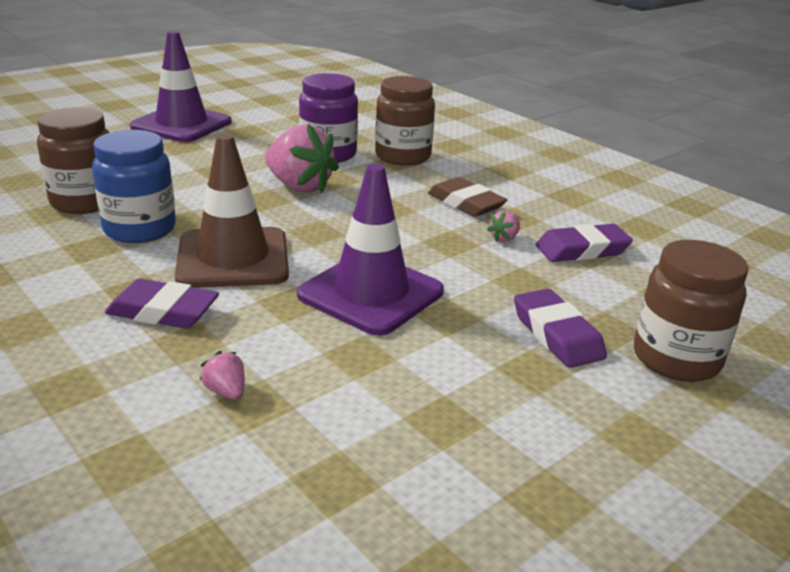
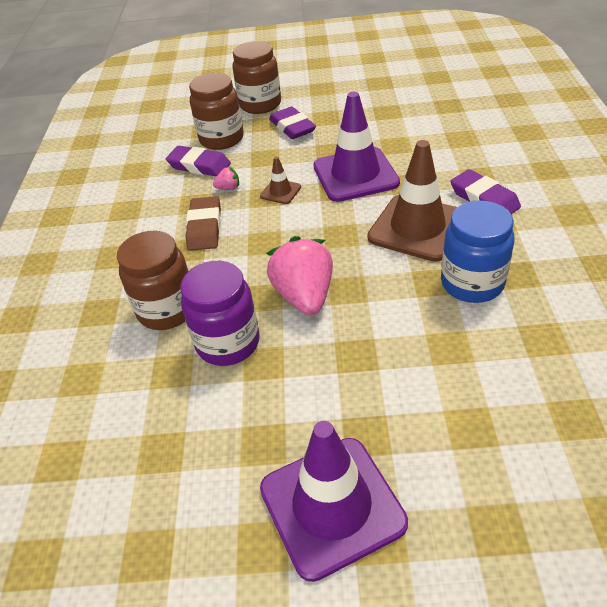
camera: 135 degrees left, 15 degrees up
(85, 202) = (510, 343): brown jar -> brown jar (221, 139)
(226, 391) = (471, 146): pink strawberry -> none
(439, 250) = (280, 192): none -> brown traffic cone
(557, 334) = (292, 127): purple eraser -> purple eraser turned 45 degrees counterclockwise

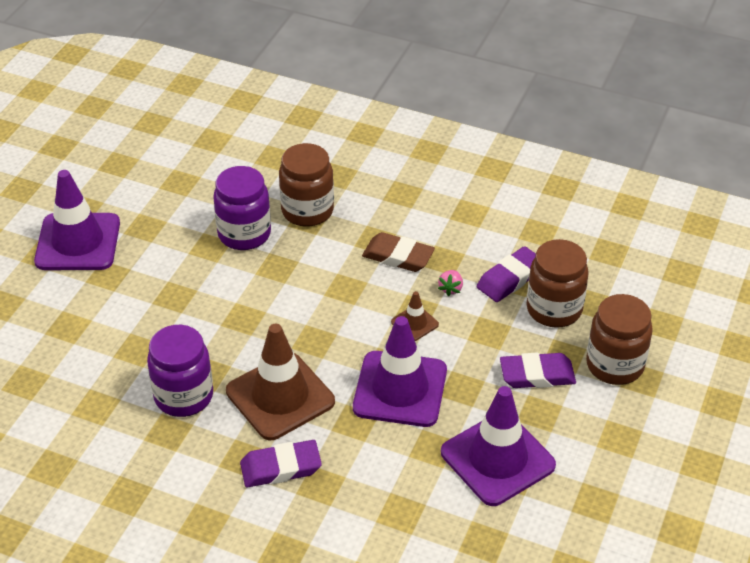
camera: 110 degrees right, 0 degrees up
(304, 296) = (257, 290): pink strawberry -> none
(380, 119) = (497, 459): none -> purple traffic cone
(472, 283) = (184, 396): blue jar -> purple jar

